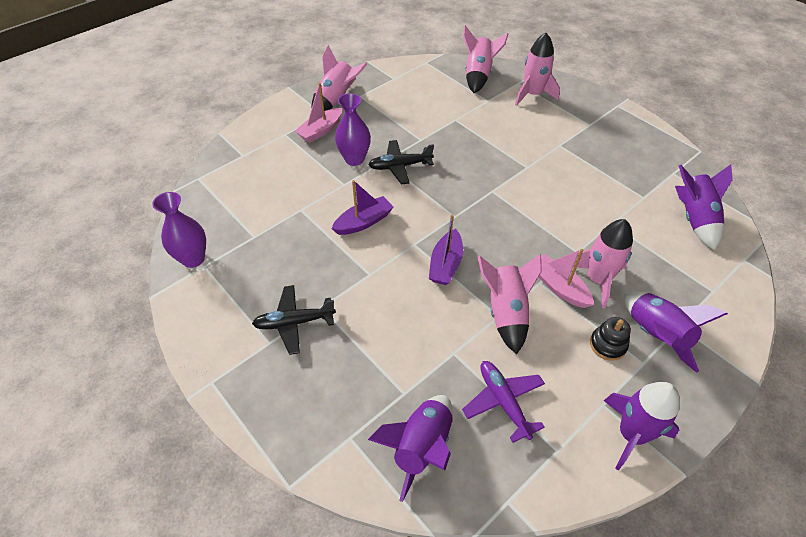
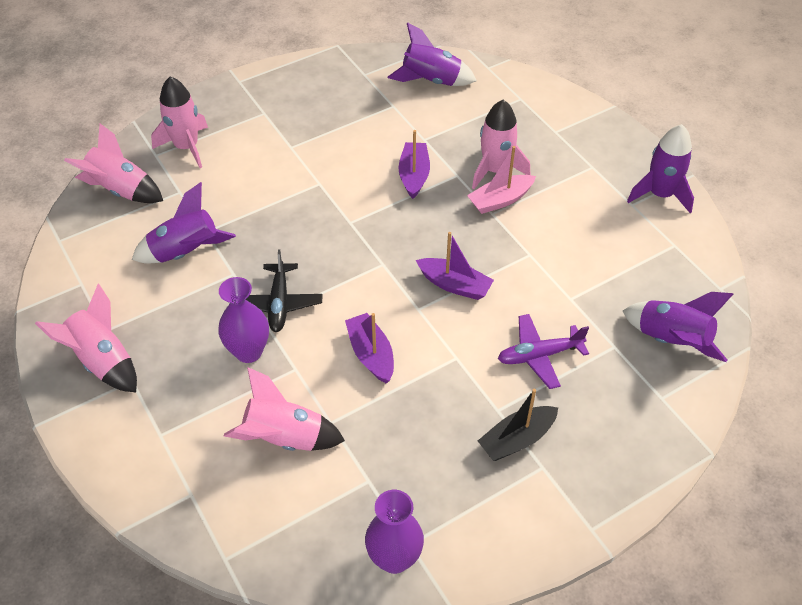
camera: 80 degrees left, 0 degrees up
(294, 322) = (517, 439): black plane -> black boat
(320, 131) = (170, 387): pink boat -> none
(503, 401) = (626, 271): purple plane -> purple plane (539, 355)
(506, 312) = (526, 247): pink rocket -> pink rocket (284, 438)
(562, 222) = (414, 175): none -> purple boat
(607, 345) = (571, 184): black stacking toy -> none
(655, 335) = (564, 150): purple rocket -> purple rocket (186, 252)

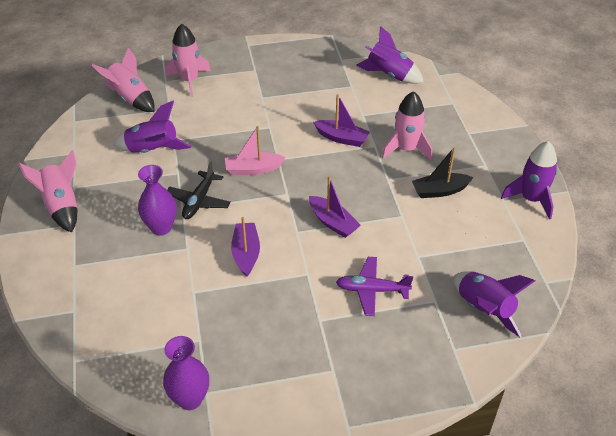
camera: 20 degrees right, 5 degrees down
(284, 438) = (156, 292): pink rocket -> none
(414, 175) = (342, 138): purple boat -> purple boat turned 90 degrees clockwise
(500, 200) = (399, 171): pink boat -> pink boat (253, 169)
(517, 439) = (323, 345): black boat -> black boat (439, 191)

